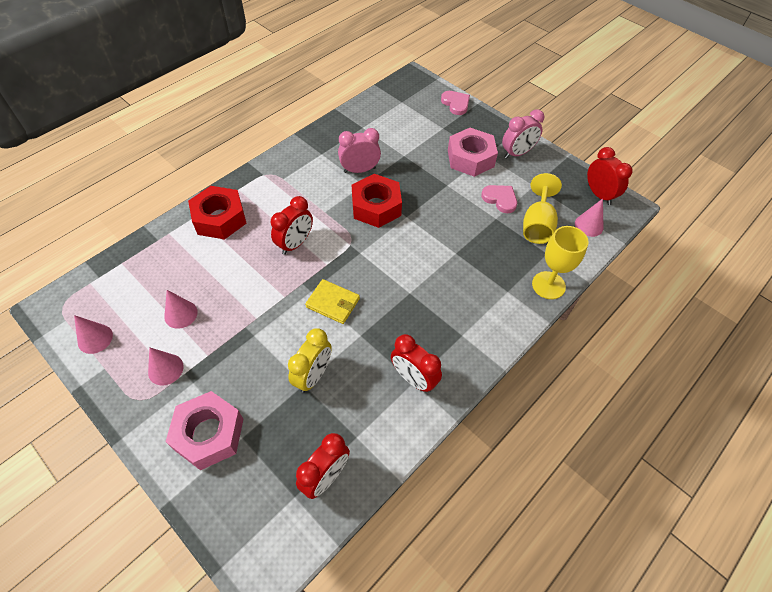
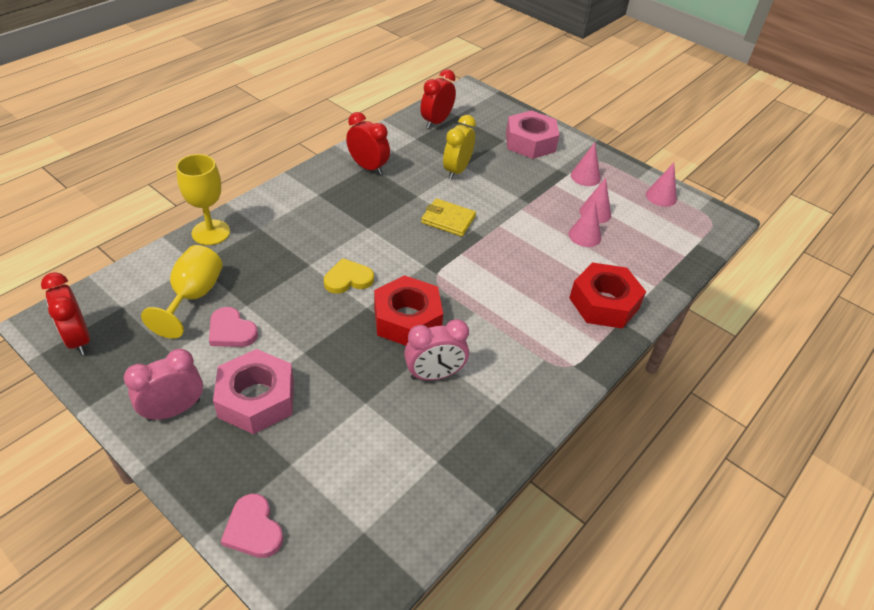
camera: 175 degrees right, 10 degrees down
(295, 244) = (502, 274): red clock -> none
(422, 239) = (348, 279): none -> yellow heart
(589, 225) = (122, 296): pink cone -> pink cone (584, 236)

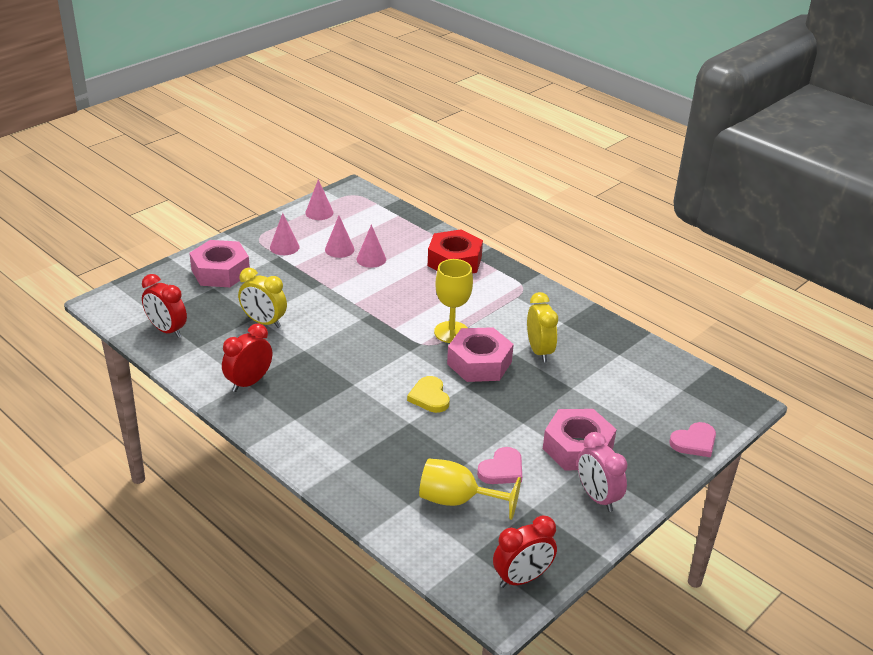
camera: 85 degrees left, 10 degrees down
(211, 232) = (357, 498): yellow goblet -> yellow goblet (451, 332)
(407, 319) = (479, 363): red nut -> pink nut
(434, 375) = (539, 351): pink clock -> yellow clock
(448, 219) = (344, 332): yellow wallet -> none

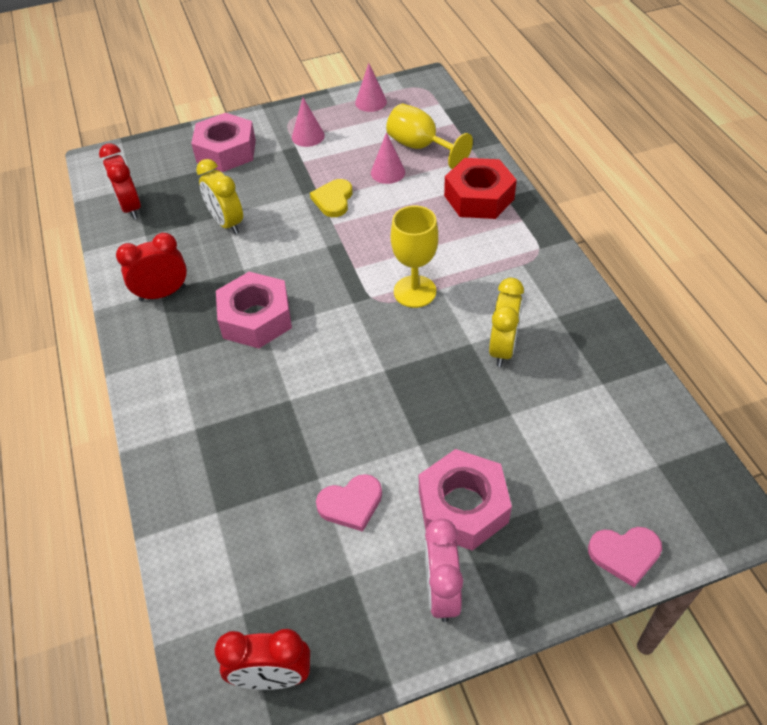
camera: 30 degrees right, 15 degrees up
(339, 249) = (362, 152): pink cone -> none
(429, 397) = (334, 372): yellow heart -> yellow heart (333, 200)
(457, 500) = (272, 529): yellow goblet -> yellow goblet (420, 147)
(479, 363) = (420, 343): pink nut -> pink nut (256, 318)

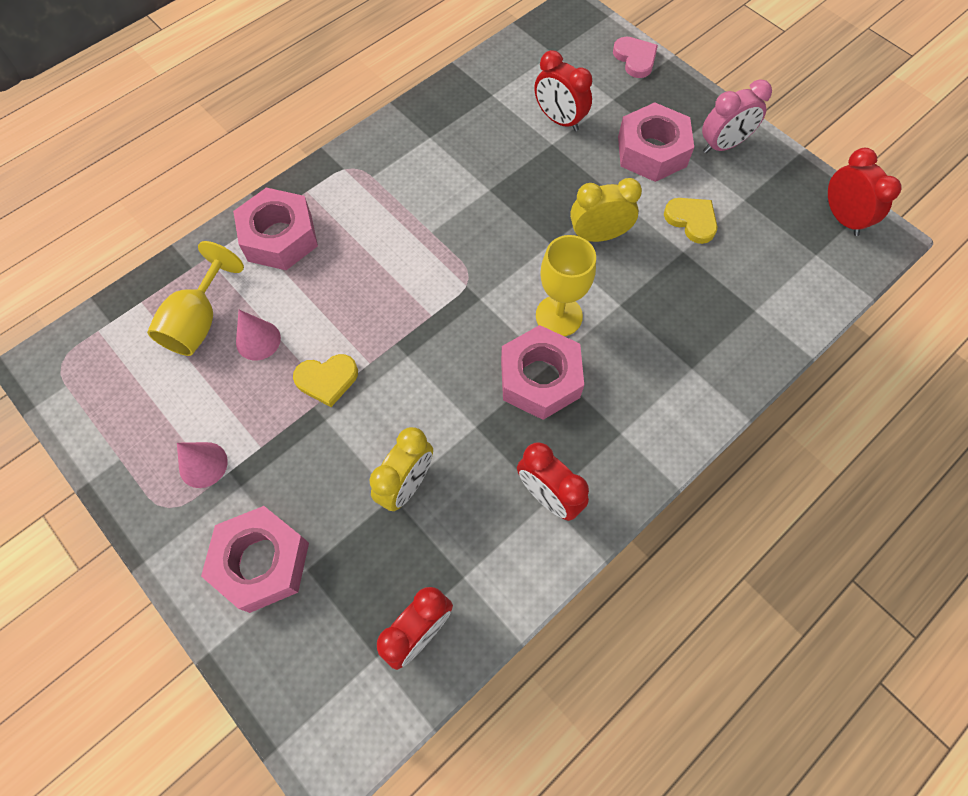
camera: 115 degrees left, 15 degrees up
(351, 504) = (691, 220): pink heart -> yellow heart
(371, 102) = (106, 414): pink cone -> none
(415, 291) = (443, 251): yellow goblet -> yellow goblet (559, 316)
(479, 197) = (280, 237): red nut -> pink nut
(502, 348) = (485, 165): yellow clock -> yellow clock (598, 235)
(543, 432) = (559, 120): none -> red clock

